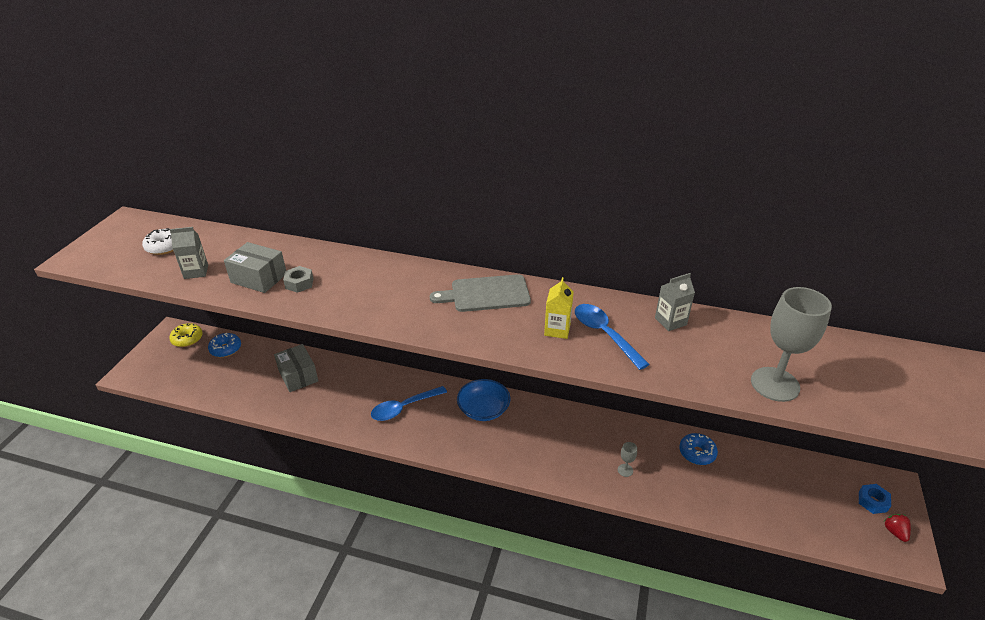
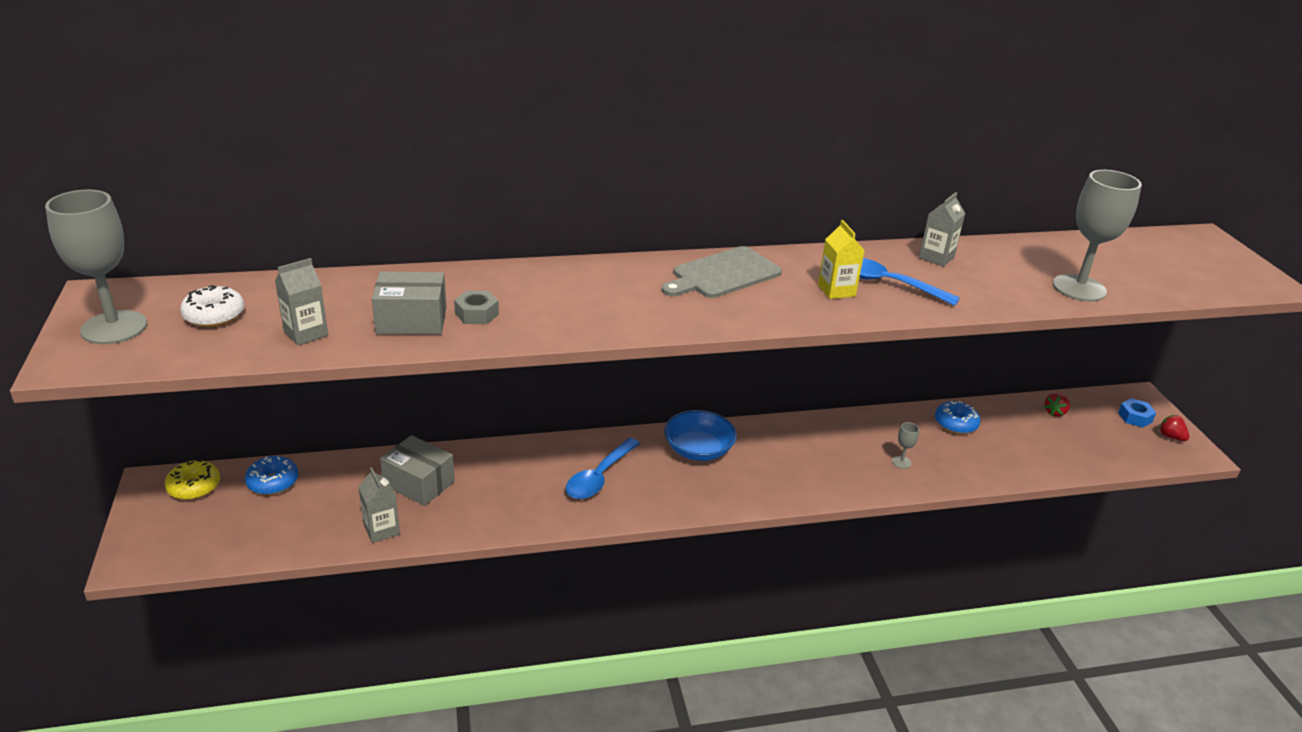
camera: 30 degrees left, 5 degrees down
(112, 242) = (114, 327): none -> grey goblet
(255, 400) = (382, 530): none -> grey carton
(796, 472) = (1054, 412): none -> red strawberry

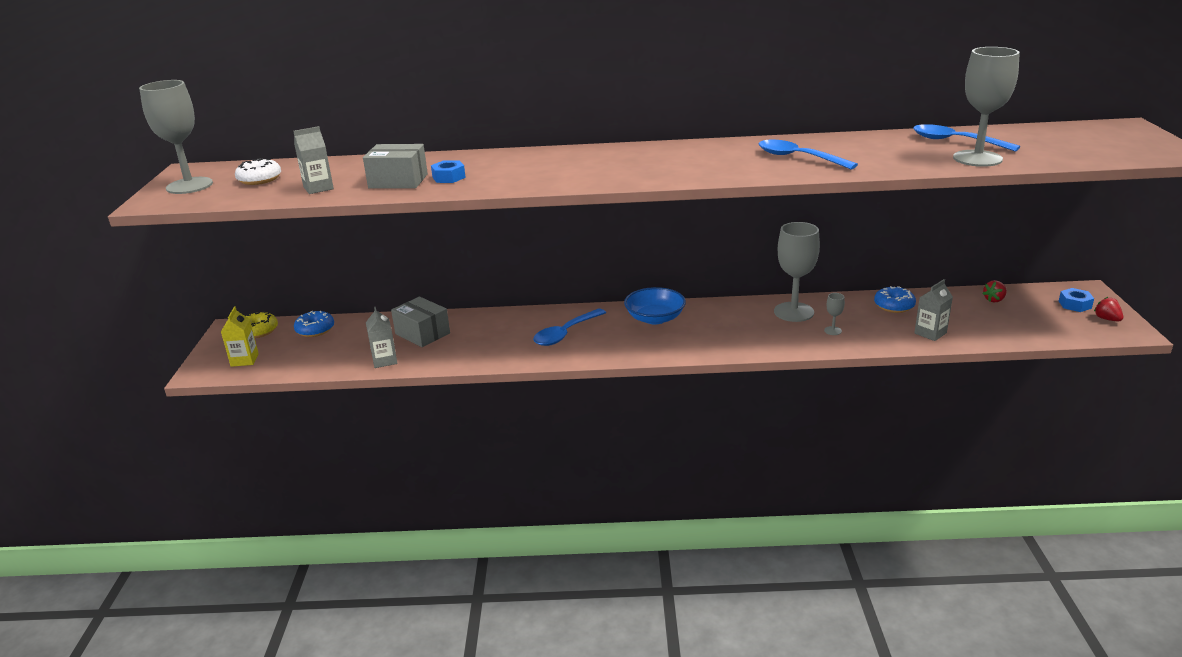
camera: 15 degrees right, 5 degrees down
(477, 314) = (448, 177): grey nut -> blue nut
(723, 274) = (658, 154): grey cutting board -> none
(836, 290) = (750, 162): yellow carton -> yellow carton (244, 360)
(852, 436) = (793, 312): none -> grey goblet
(936, 257) = (852, 142): grey carton -> grey carton (930, 333)
(1045, 259) = (955, 141): none -> blue spoon

